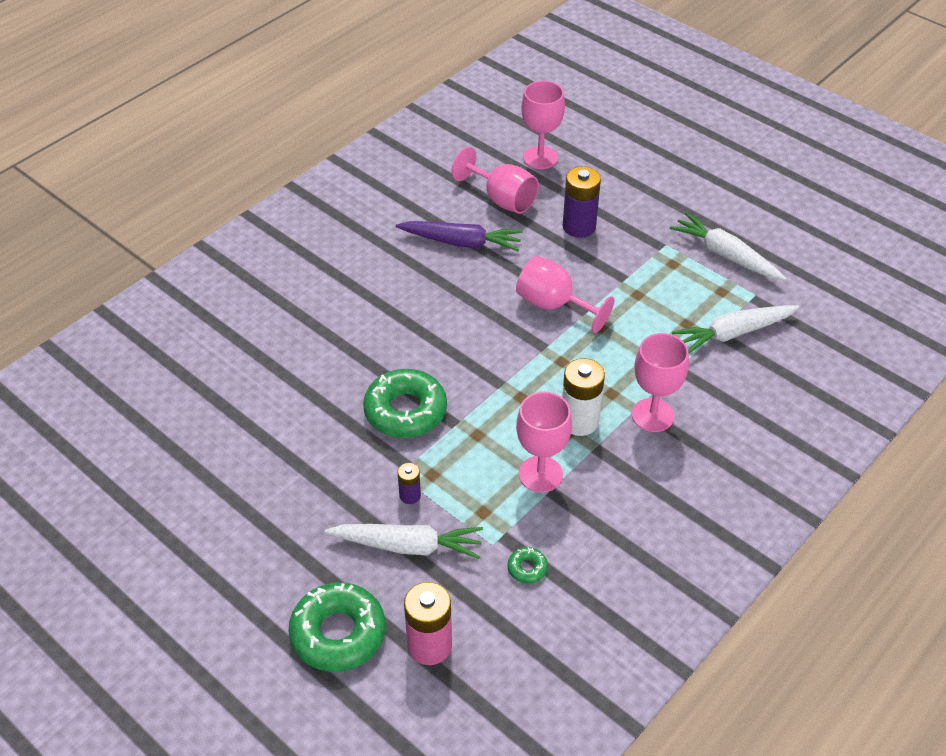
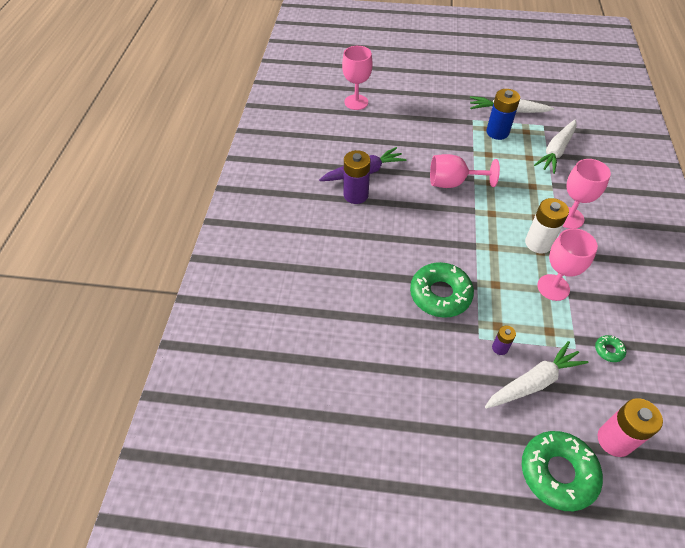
camera: 35 degrees left, 5 degrees up
(502, 199) = (360, 135): pink goblet -> none
(579, 227) = (418, 131): purple battery -> purple battery (356, 195)
(680, 274) = (497, 132): none -> blue battery

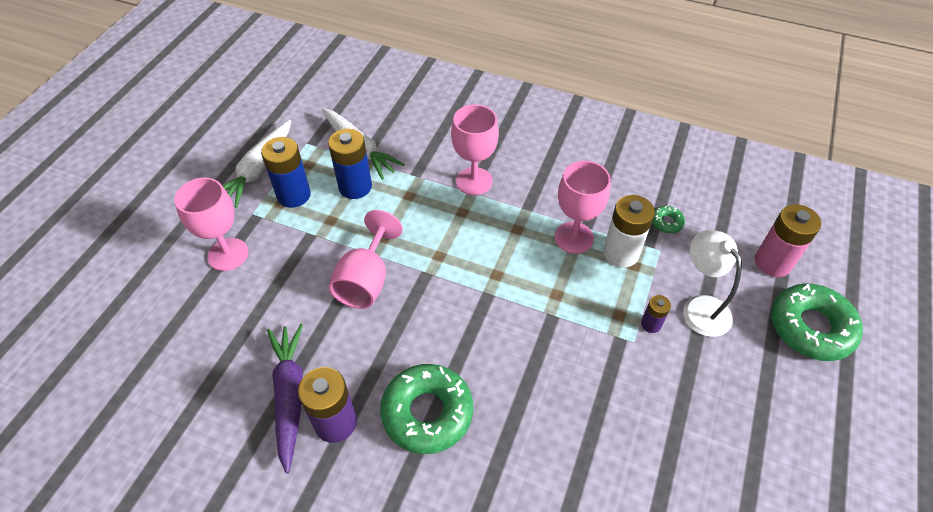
camera: 75 degrees left, 0 degrees up
(356, 102) = (113, 359): pink goblet -> pink goblet (228, 254)
(440, 294) = (559, 363): green donut -> green donut (427, 412)
(522, 158) = (355, 187): none -> blue battery
(533, 382) = (700, 307): white carrot -> white lamp
(538, 243) = (504, 226): white battery -> white battery (621, 253)

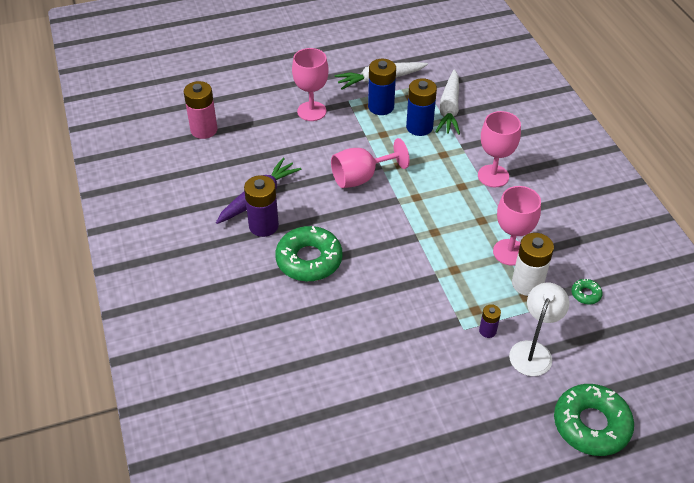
camera: 50 degrees right, 5 degrees down
(772, 262) = (625, 374): pink battery -> pink battery (204, 130)

